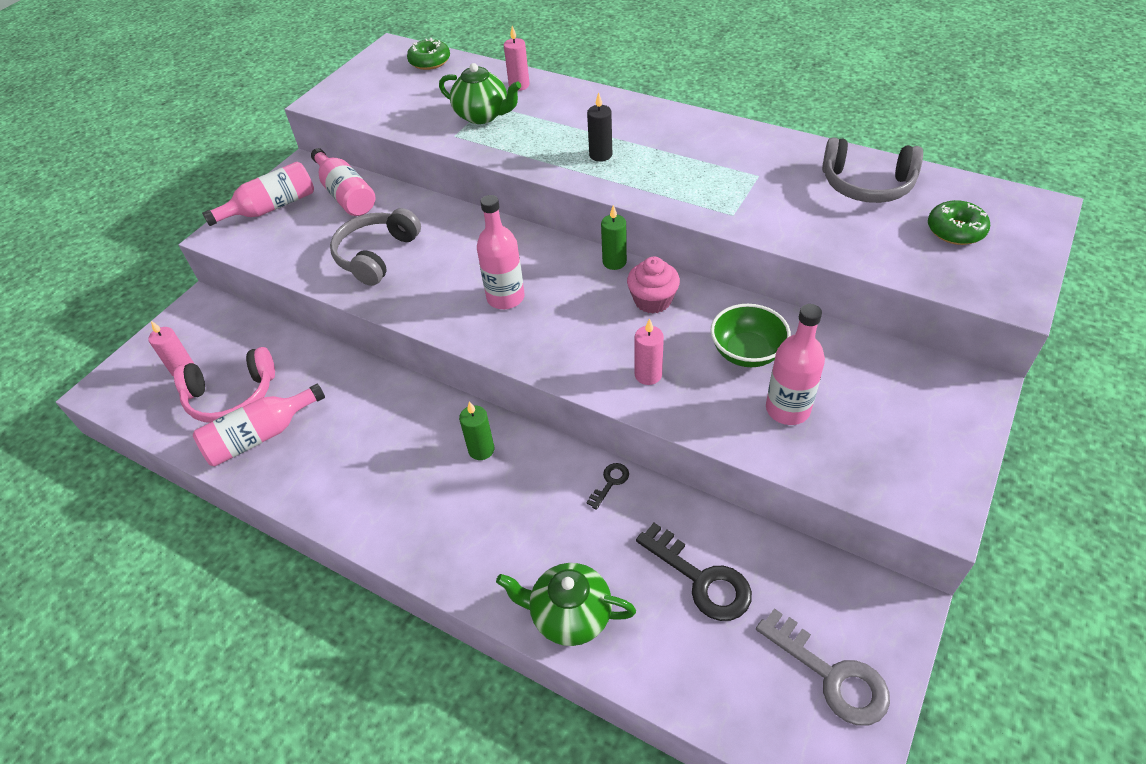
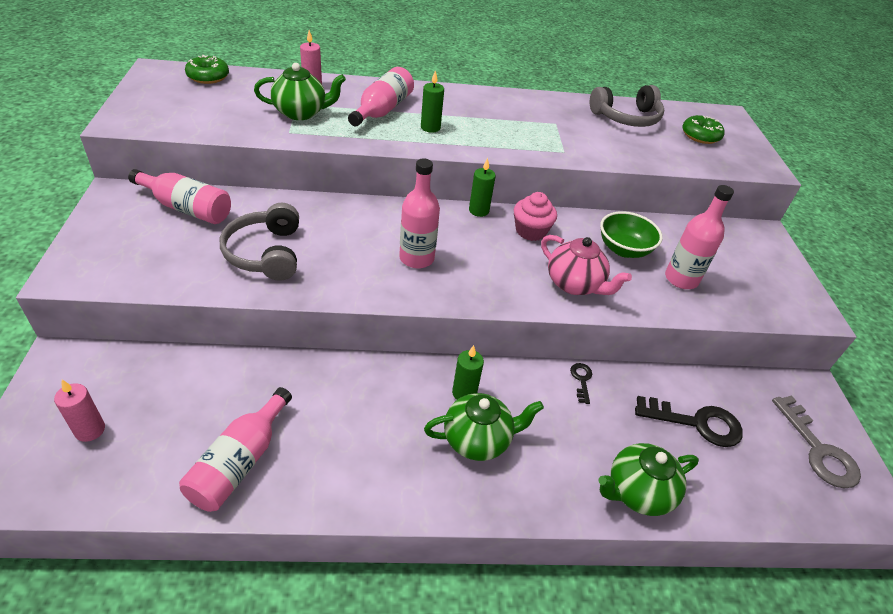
camera: 40 degrees left, 5 degrees down
(231, 396) = (174, 436): pink headphones -> none
(271, 207) = (109, 236): pink bottle -> pink bottle (382, 110)
(458, 498) = (478, 439): none -> green teapot
(600, 155) = (430, 127): black candle -> green candle
(648, 375) = (575, 284): pink candle -> pink teapot
(831, 675) = (818, 450): grey key -> grey key turned 60 degrees clockwise

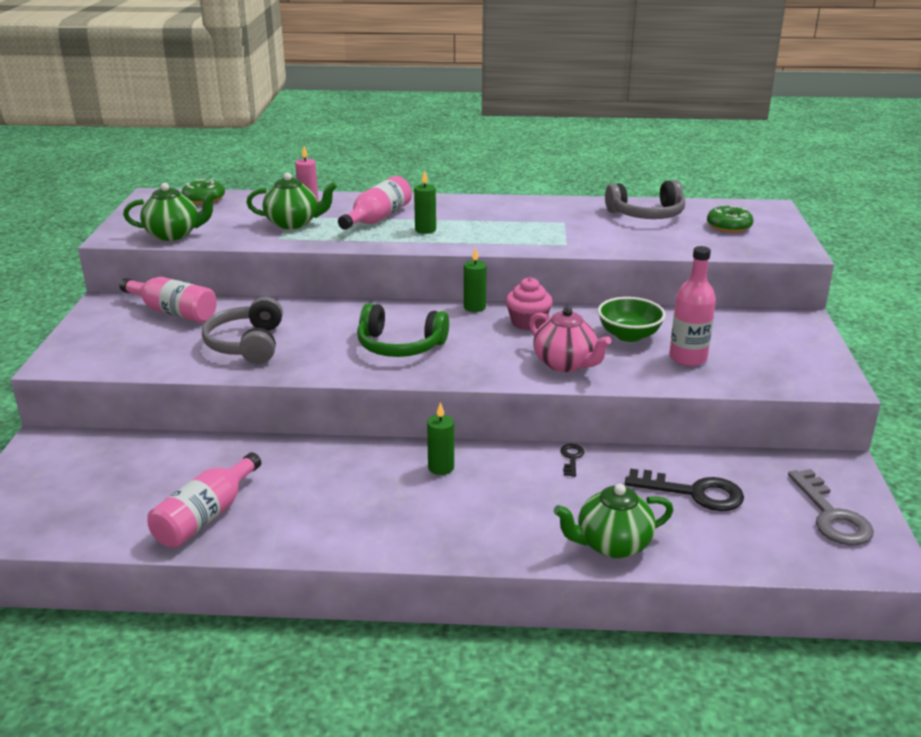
camera: 10 degrees right, 15 degrees down
(90, 430) = (67, 492): pink candle -> none
(416, 258) = (400, 346): pink bottle -> green headphones
(478, 439) = (448, 503): green teapot -> green teapot (174, 234)

